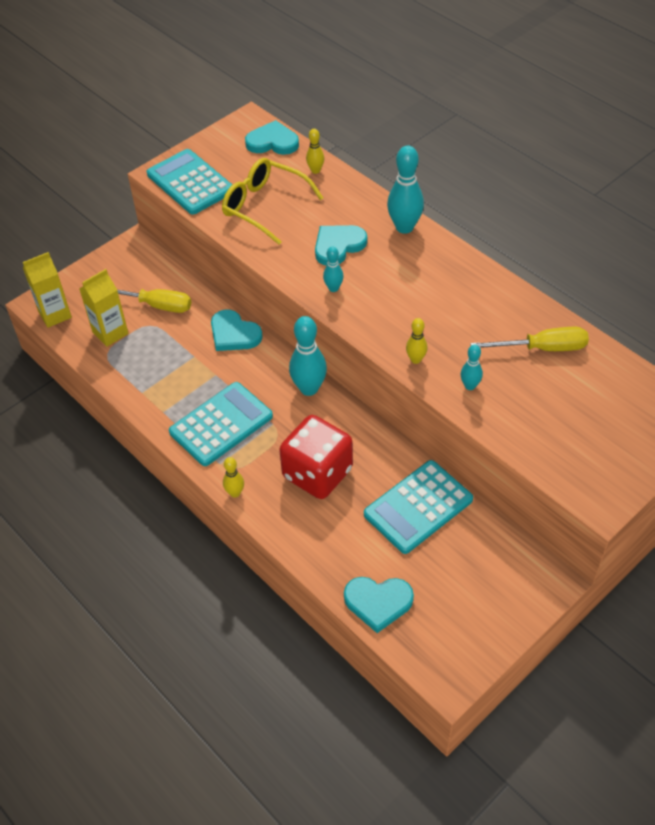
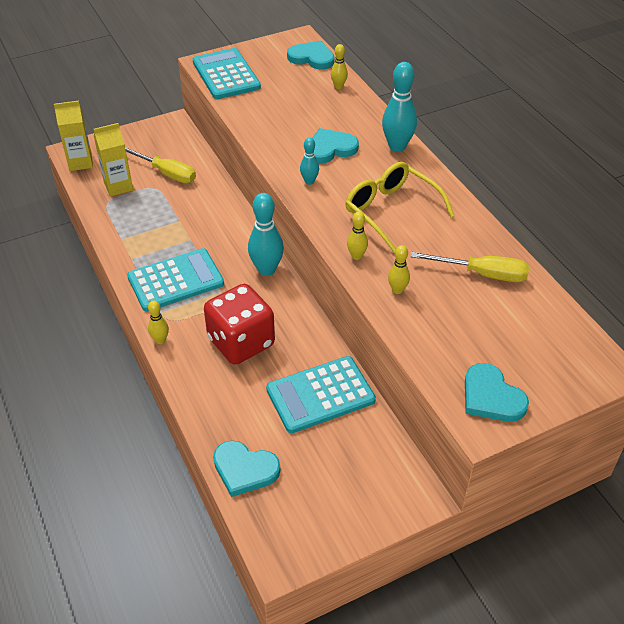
camera: 15 degrees right, 5 degrees down
(234, 334) = (222, 210): turquoise heart -> turquoise heart (491, 397)
(264, 206) = (280, 105): yellow glasses -> yellow glasses (391, 211)
(470, 386) = (397, 290): turquoise bowling pin -> yellow bowling pin

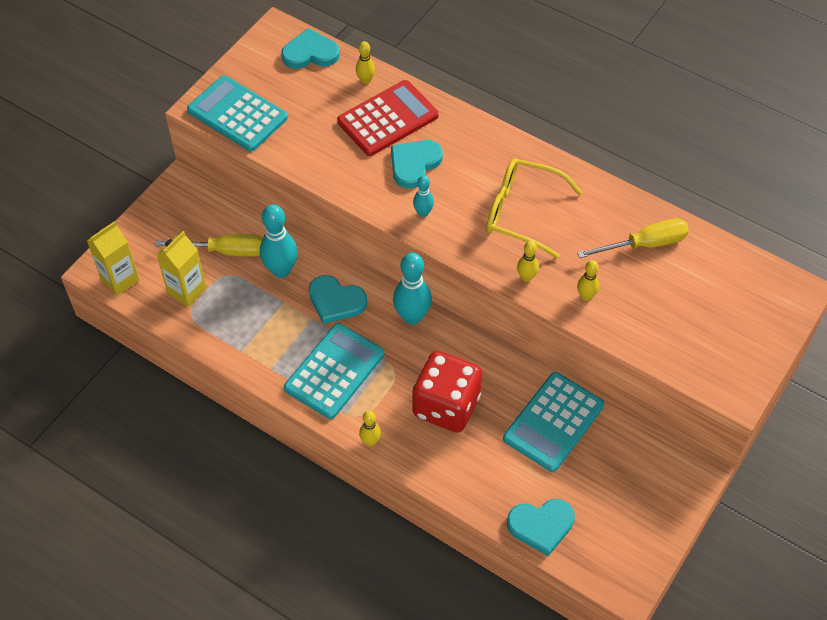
camera: 30 degrees left, 10 degrees up
(334, 114) = (387, 119): none -> red calculator
(397, 146) = (475, 132): turquoise bowling pin -> turquoise bowling pin (281, 270)
(491, 397) = (728, 363): turquoise heart -> turquoise heart (336, 301)

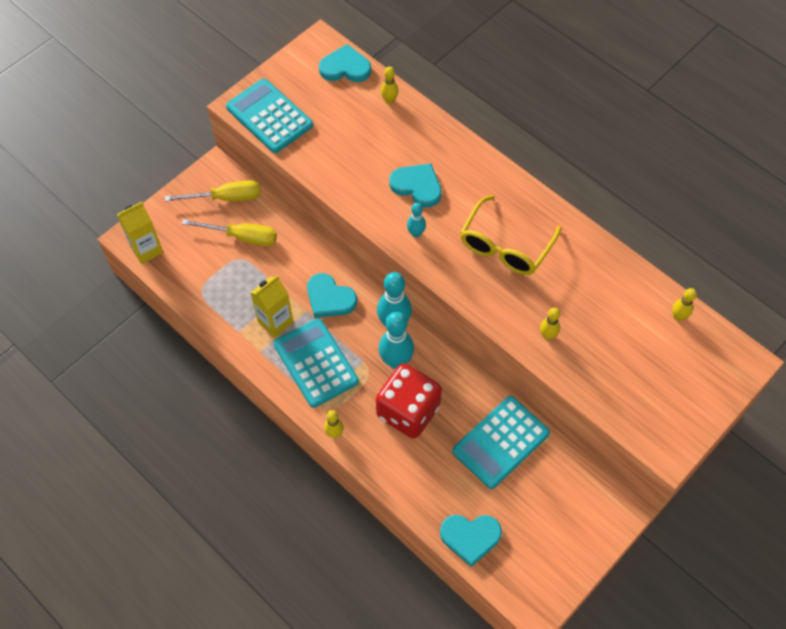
camera: 10 degrees right, 5 degrees up
(187, 290) = (202, 268): yellow carton -> yellow carton (275, 322)
(281, 270) = (287, 262): turquoise bowling pin -> turquoise bowling pin (396, 361)
(334, 371) = (315, 363): turquoise calculator -> turquoise calculator turned 75 degrees counterclockwise
(387, 119) = (402, 139): red calculator -> none
(414, 164) = (417, 186): turquoise heart -> turquoise heart turned 75 degrees clockwise
(521, 212) = (505, 246): yellow glasses -> yellow glasses turned 90 degrees counterclockwise
(526, 277) = (497, 309): yellow bowling pin -> yellow bowling pin (678, 317)
(645, 244) = (612, 294): yellow screwdriver -> yellow screwdriver (226, 198)

